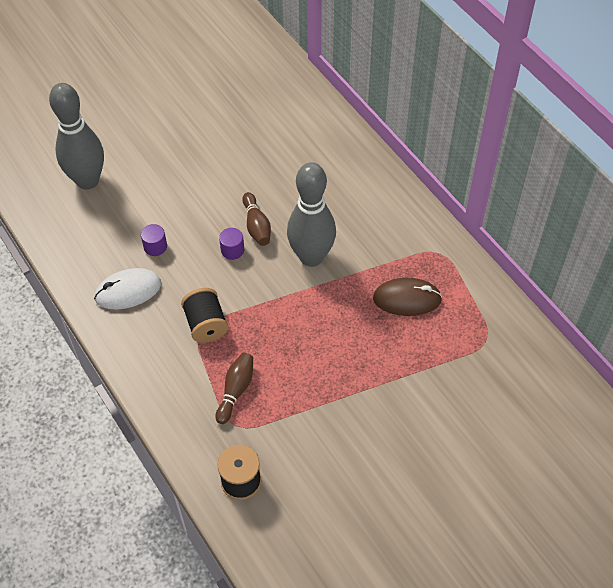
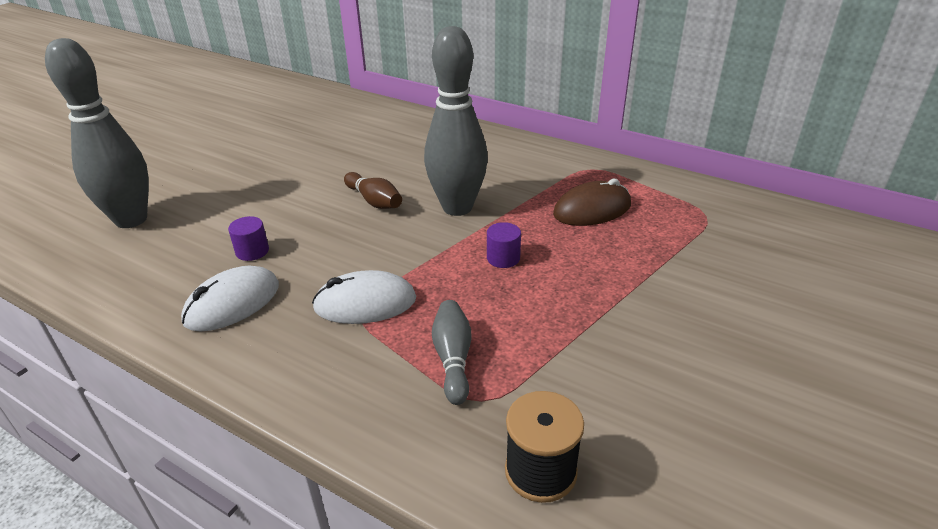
camera: 25 degrees left, 20 degrees down
(206, 324) = (365, 303): black spool -> white mouse
(232, 250) = (357, 227): purple cylinder -> purple cylinder (503, 258)
(236, 390) = (453, 359): brown bowling pin -> grey bowling pin

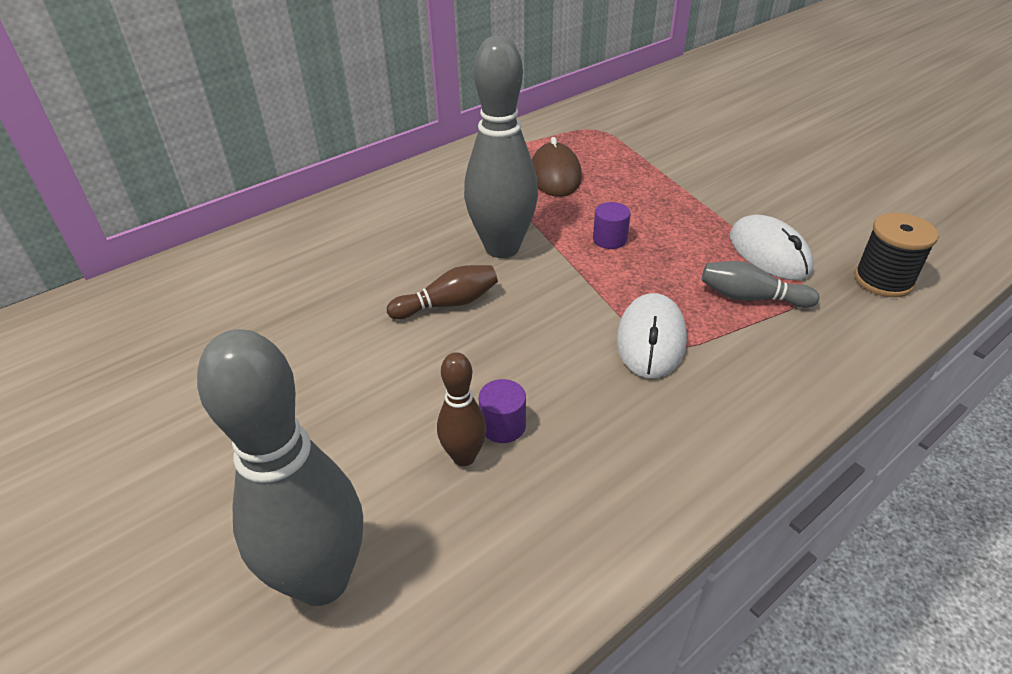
camera: 70 degrees left, 5 degrees up
(222, 242) = (464, 456): none -> brown bowling pin
(232, 303) = (612, 452): white mouse -> white mouse (769, 253)

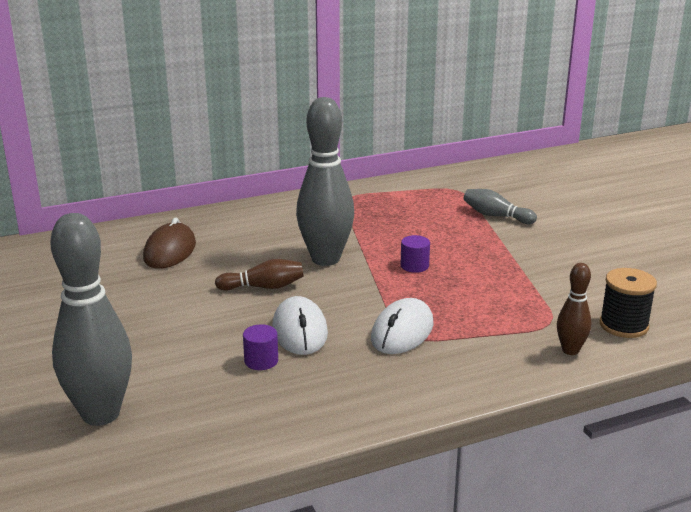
camera: 15 degrees right, 15 degrees down
(464, 456) = (224, 372): brown bowling pin -> brown bowling pin (570, 350)
(555, 175) = (399, 217): brown mouse -> brown mouse (170, 251)
(751, 297) = (502, 319): grey bowling pin -> grey bowling pin (496, 216)
(769, 253) = (540, 293): white mouse -> white mouse (300, 331)

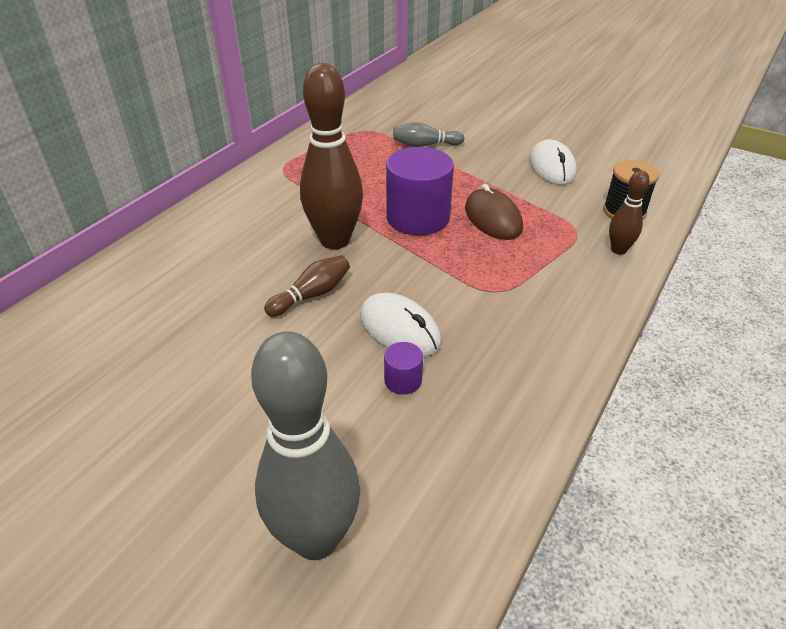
camera: 35 degrees left, 15 degrees up
(170, 251) = (167, 292): brown mouse -> brown mouse (493, 218)
(325, 259) = (335, 240): grey bowling pin -> brown bowling pin
(402, 332) = (484, 289): white mouse -> white mouse (552, 167)
(414, 266) = (418, 217): purple cylinder -> purple cylinder, size x2.25

